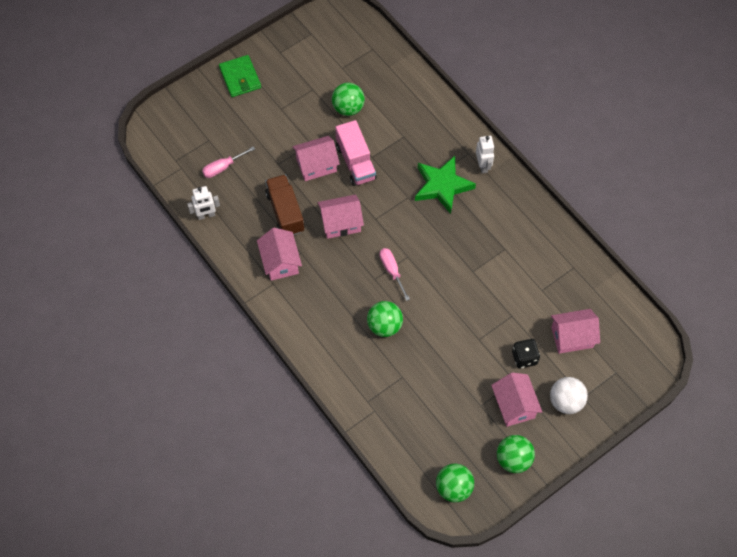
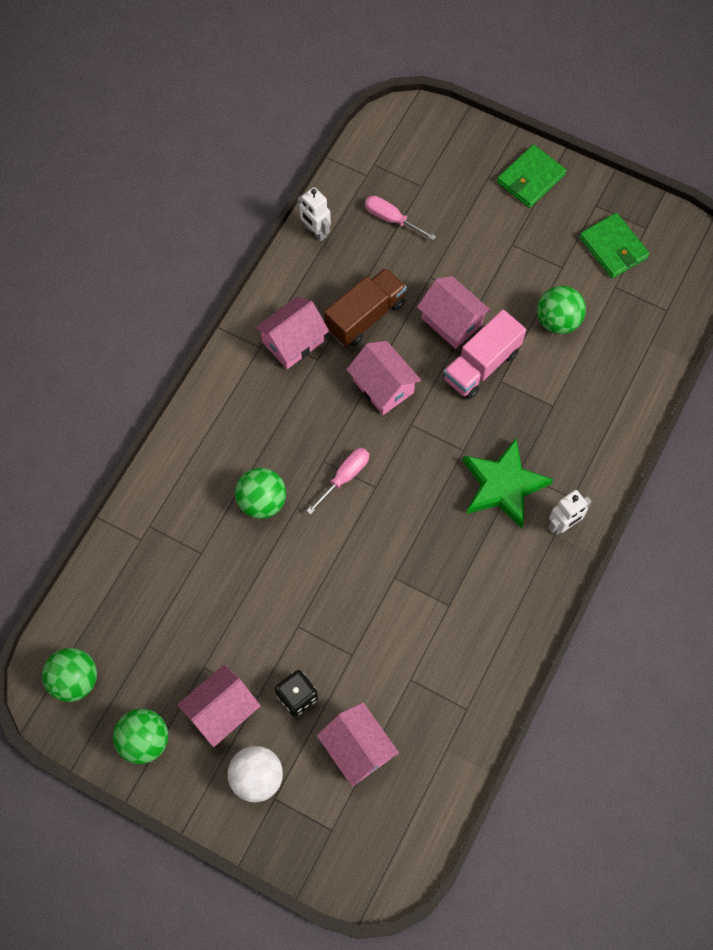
camera: 65 degrees right, 5 degrees up
(315, 56) = (613, 248): none -> green wallet

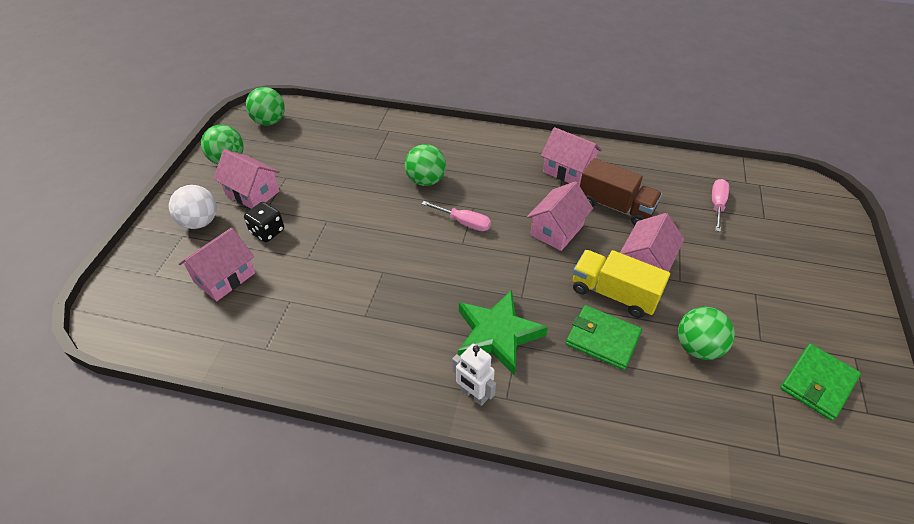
camera: 75 degrees right, 20 degrees down
(315, 232) = (671, 164): white robot -> none
(481, 365) = (614, 294): pink truck -> yellow truck
(530, 178) = (838, 295): green wallet -> green wallet (602, 339)

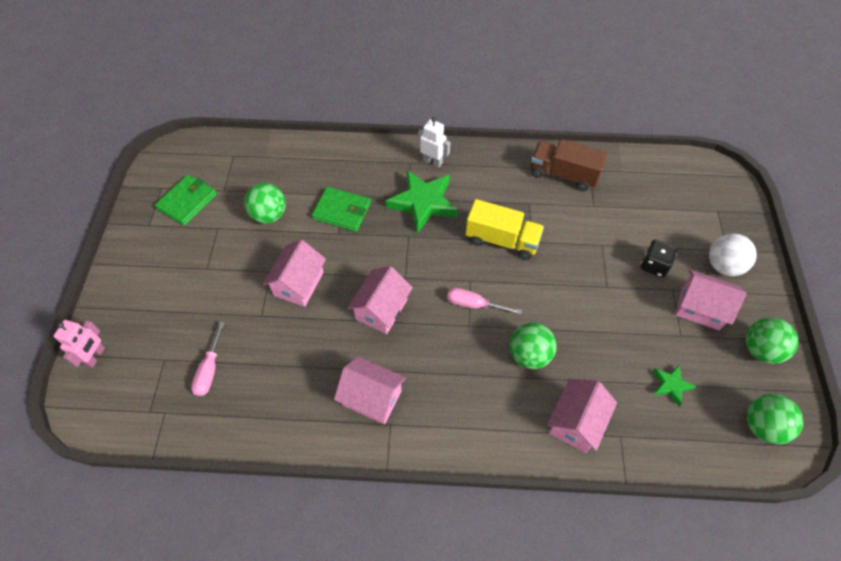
camera: 170 degrees right, 10 degrees up
(224, 277) = (659, 217): pink house -> pink house (576, 422)
(319, 149) = (671, 385): none -> green star
(614, 294) = (330, 250): yellow truck -> yellow truck (502, 240)
(615, 206) = (321, 350): brown truck -> brown truck (563, 174)
(834, 228) = (95, 356): none -> pink robot

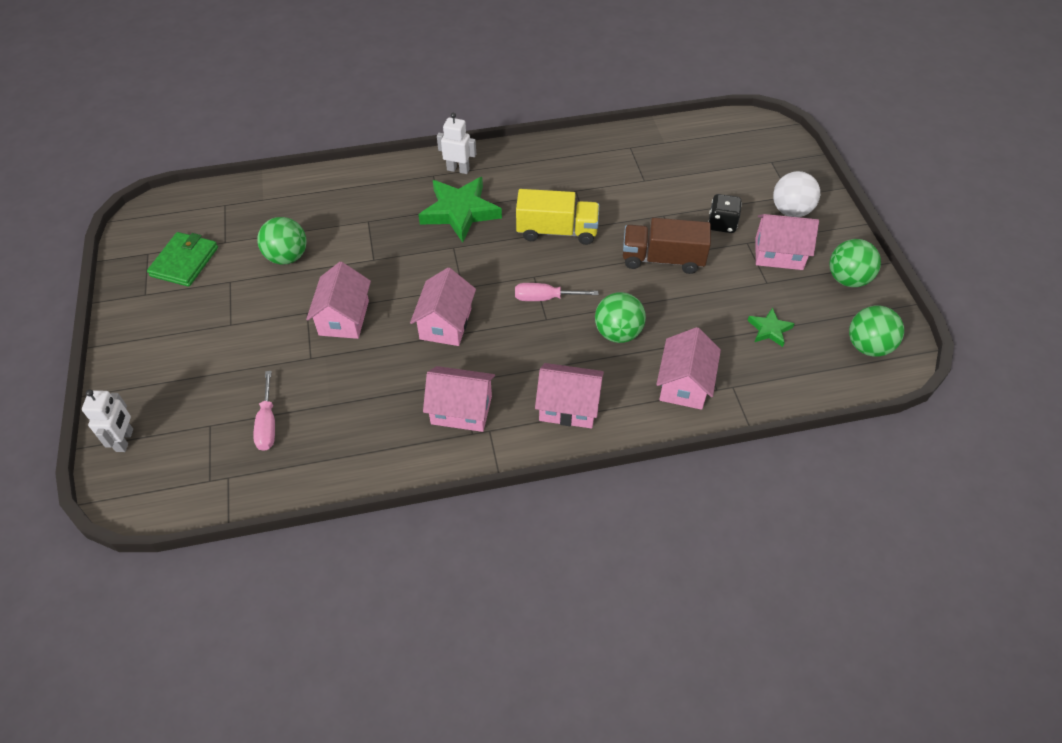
camera: 15 degrees left, 5 degrees down
(95, 356) = (125, 440): pink robot -> white robot
(342, 211) = (370, 237): green wallet -> none
(465, 418) = (568, 407): none -> pink house
(563, 174) = (603, 156): brown truck -> brown truck (662, 259)

